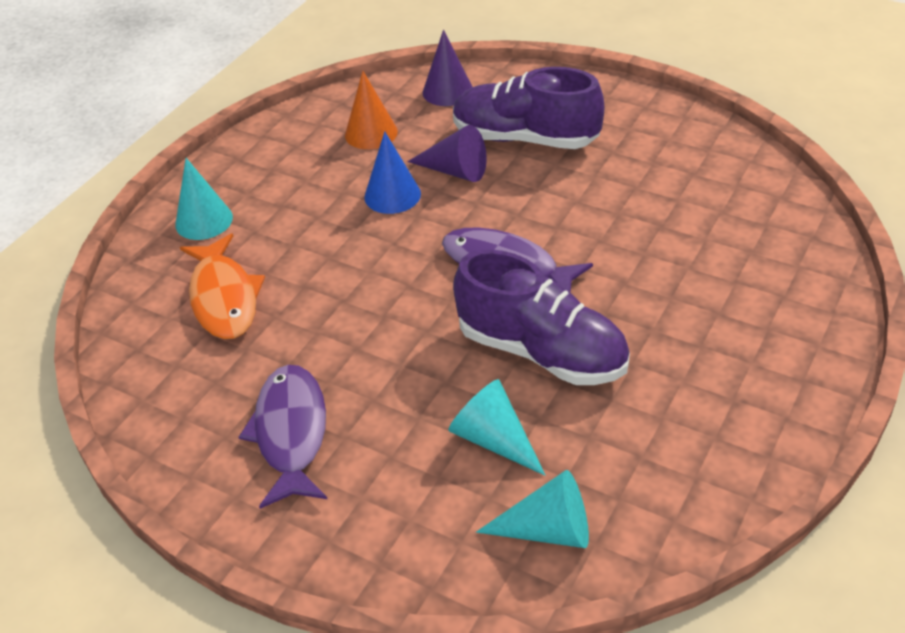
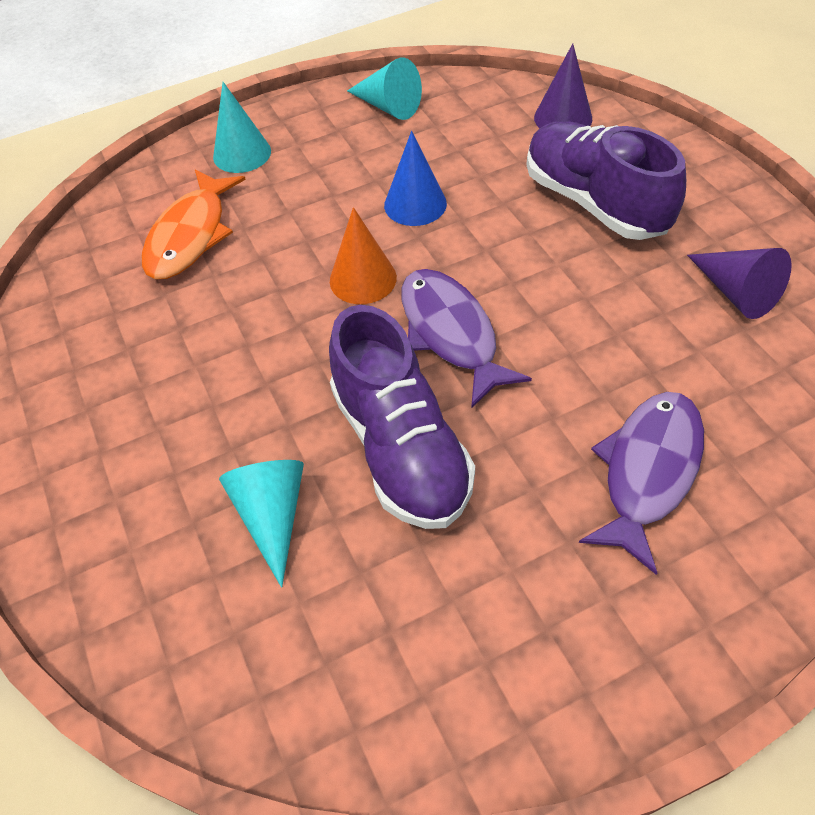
camera: 35 degrees right, 10 degrees up
(291, 433) = (121, 398): purple fish -> purple fish (648, 471)
(371, 133) = (453, 131): orange cone -> orange cone (363, 279)
(455, 171) = (494, 206): purple cone -> purple cone (735, 292)
(548, 530) = (229, 650): turquoise cone -> turquoise cone (388, 106)

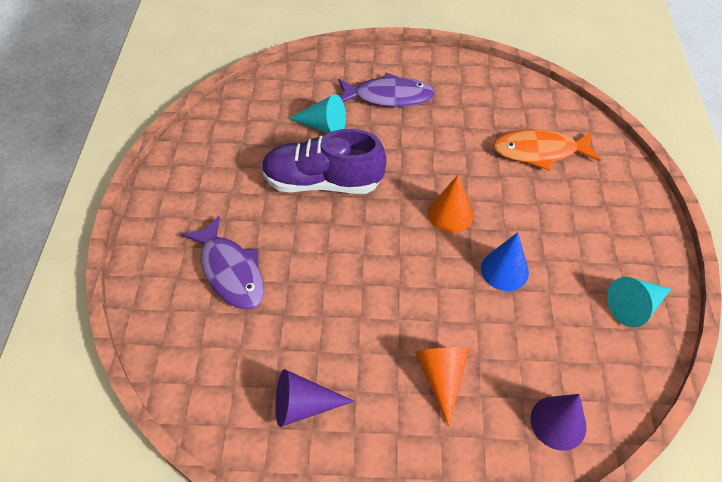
camera: 115 degrees right, 0 degrees up
(191, 235) = (539, 151): orange fish -> orange fish turned 45 degrees counterclockwise
(242, 154) = (614, 199): turquoise cone -> none
(451, 333) = (379, 235): purple fish -> purple fish (388, 97)
(594, 203) = (442, 378): purple shoe -> orange cone

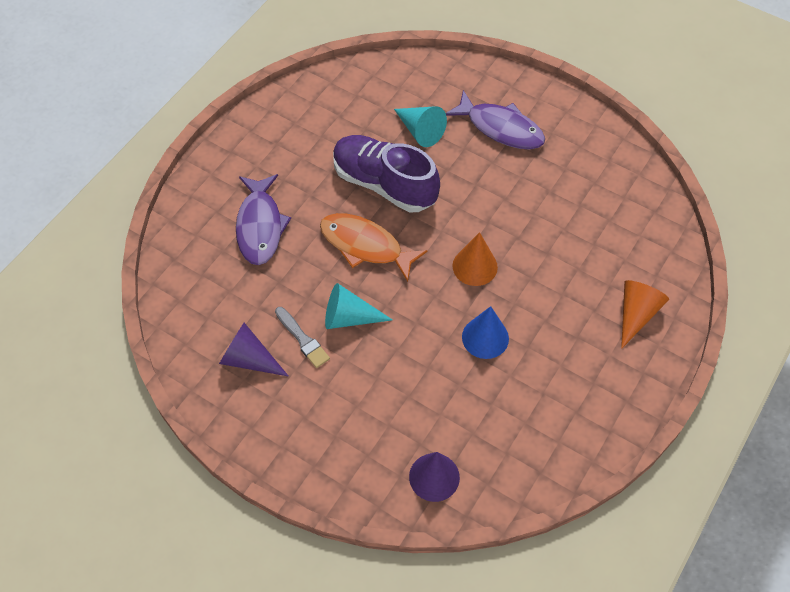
camera: 30 degrees right, 5 degrees up
(343, 357) = (302, 339): none -> grey brush
(442, 378) = (367, 395): orange cone -> orange cone (636, 314)
(539, 151) = (604, 247): orange fish -> orange fish (365, 246)
(634, 306) = (576, 425): turquoise cone -> turquoise cone (349, 317)

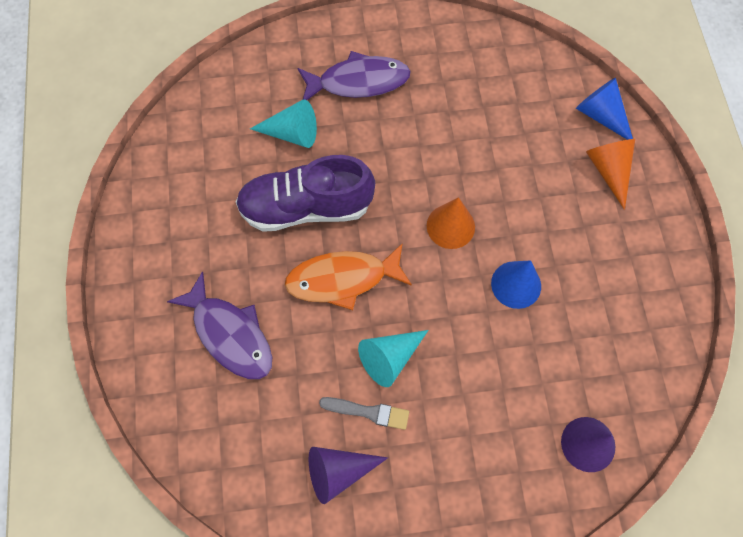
camera: 40 degrees left, 10 degrees up
(669, 272) = (601, 115): none -> blue cone

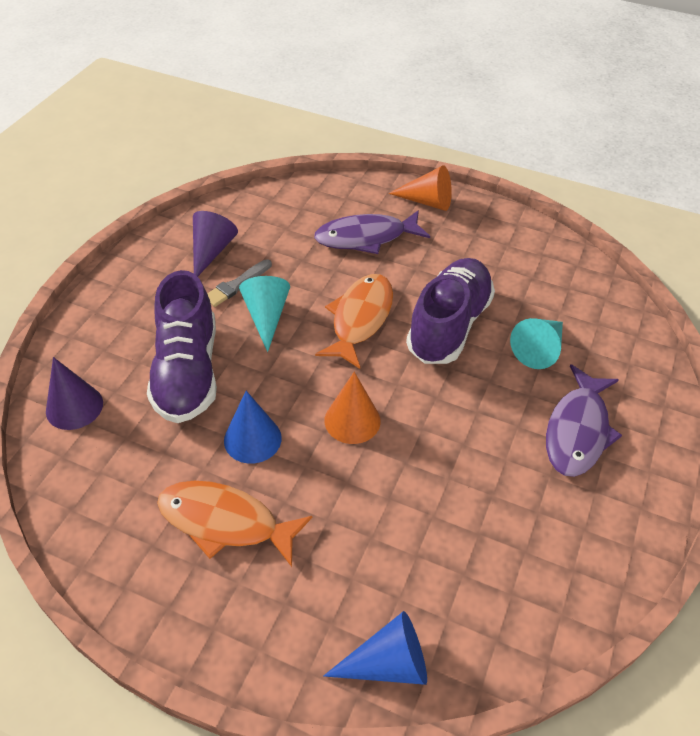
camera: 120 degrees right, 20 degrees down
(492, 379) = (187, 372): none -> purple shoe
(590, 257) = (225, 522): none -> orange fish
(609, 170) = (307, 616): orange cone -> orange cone (427, 201)

